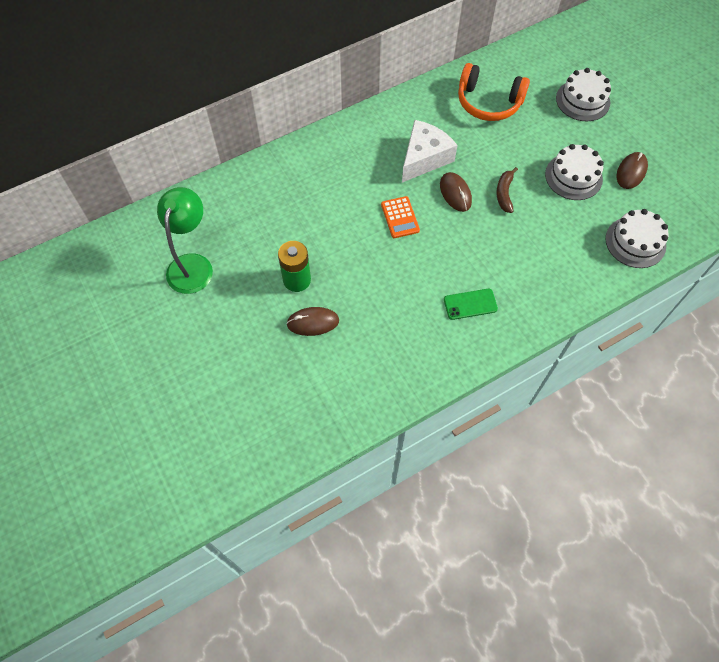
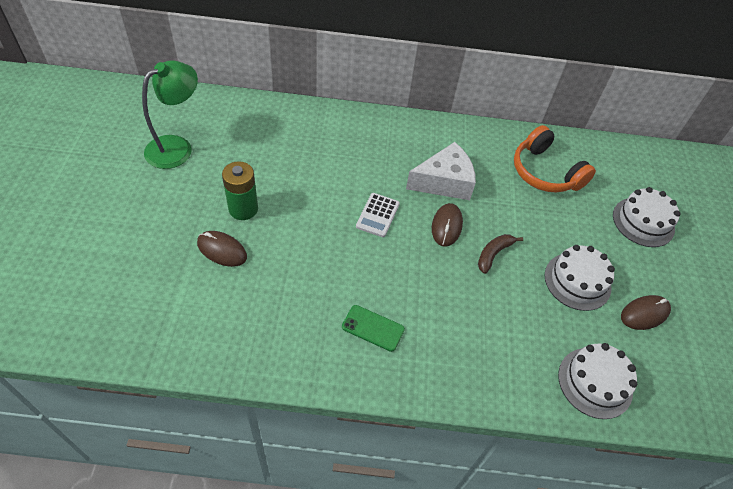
camera: 30 degrees right, 10 degrees down
(400, 217) = (378, 215): orange calculator -> white calculator

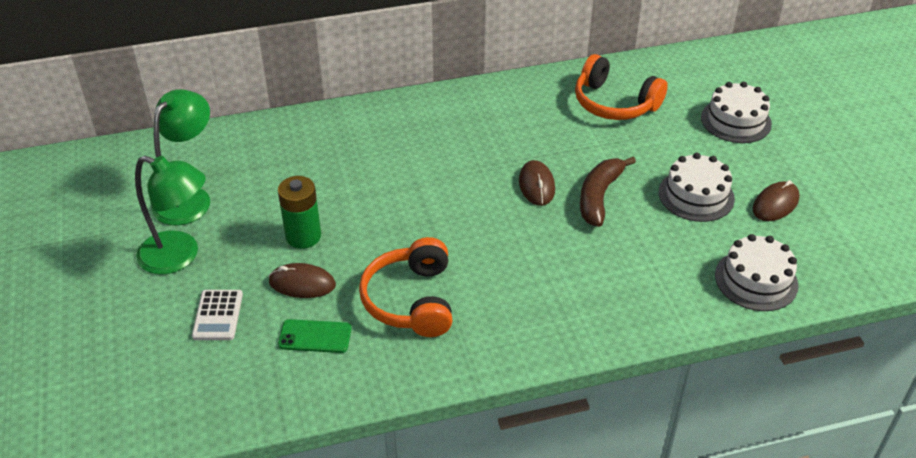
camera: 15 degrees left, 10 degrees down
(145, 194) = (179, 256): none -> green lamp
(297, 295) = (411, 300): none -> orange headphones
(373, 328) = (508, 304): green phone -> green phone (315, 336)
(378, 215) = (457, 197): white calculator -> white calculator (218, 315)
(444, 182) = (512, 144): white cheese -> none
(493, 254) = (599, 197): brown banana -> brown banana, size x1.50

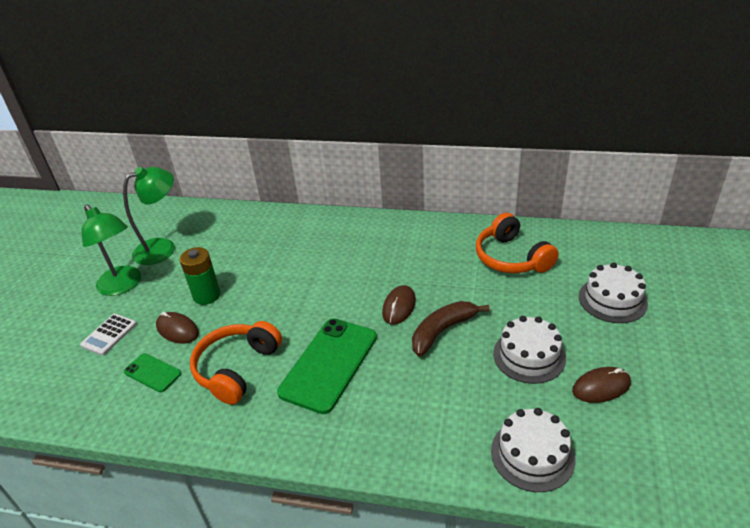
camera: 30 degrees right, 5 degrees down
(508, 264) = (329, 364): none -> green phone

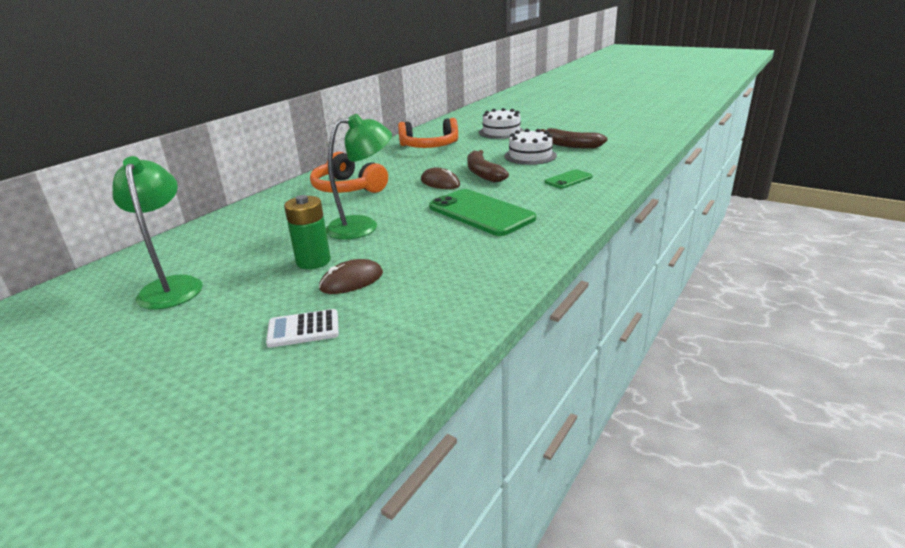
camera: 70 degrees left, 10 degrees down
(109, 335) = (303, 329): white calculator -> white calculator turned 120 degrees clockwise
(123, 286) = (211, 317): green lamp -> green lamp (363, 226)
(152, 373) = (408, 299): green phone -> green phone (568, 179)
(237, 368) = (447, 251): orange headphones -> orange headphones (348, 188)
(532, 454) = (612, 167): white cake -> none
(601, 387) = (570, 145): brown mouse -> brown banana

